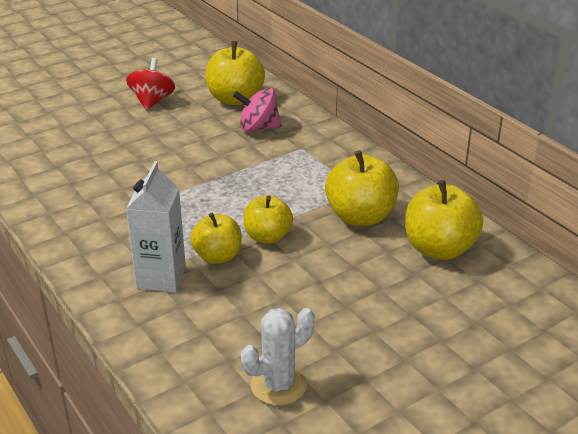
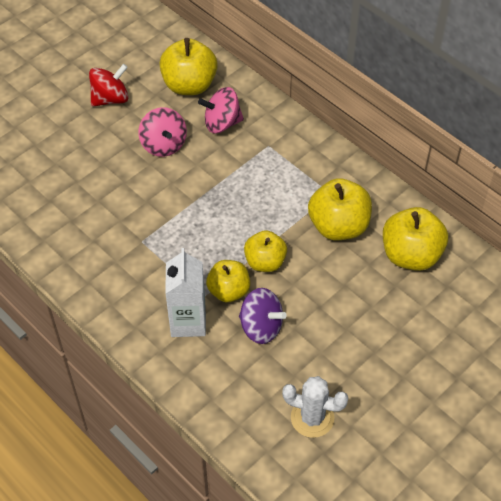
camera: 10 degrees left, 20 degrees up
(152, 101) = (110, 99): red spinning top -> red spinning top turned 60 degrees clockwise
(192, 137) = (163, 145): none -> pink spinning top
(244, 291) = (261, 327): none -> purple spinning top
(278, 385) = (312, 418): white cactus -> white cactus turned 60 degrees clockwise

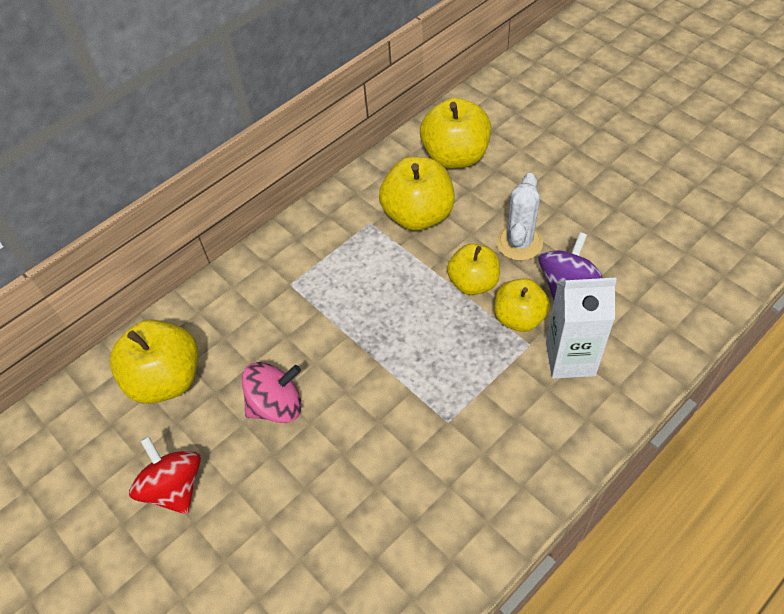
camera: 85 degrees left, 0 degrees up
(222, 123) = (245, 336): pink spinning top -> none
(312, 418) = (673, 237): white cactus -> white cactus (519, 243)

